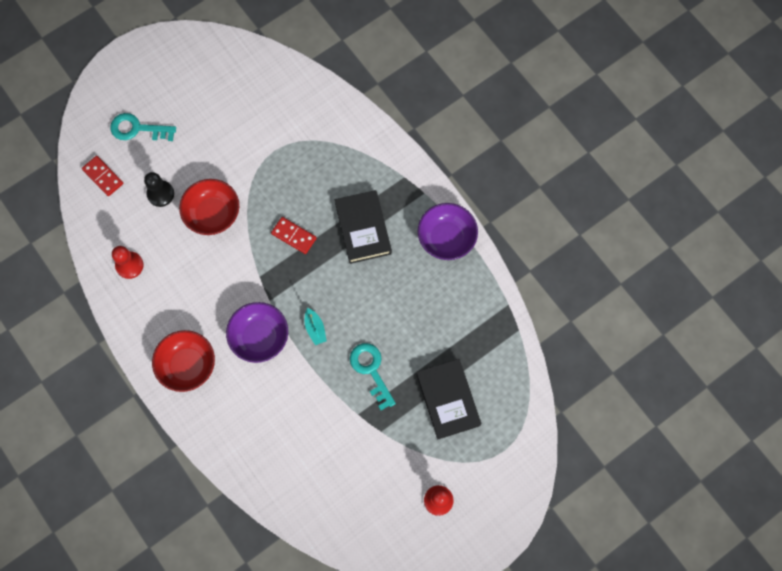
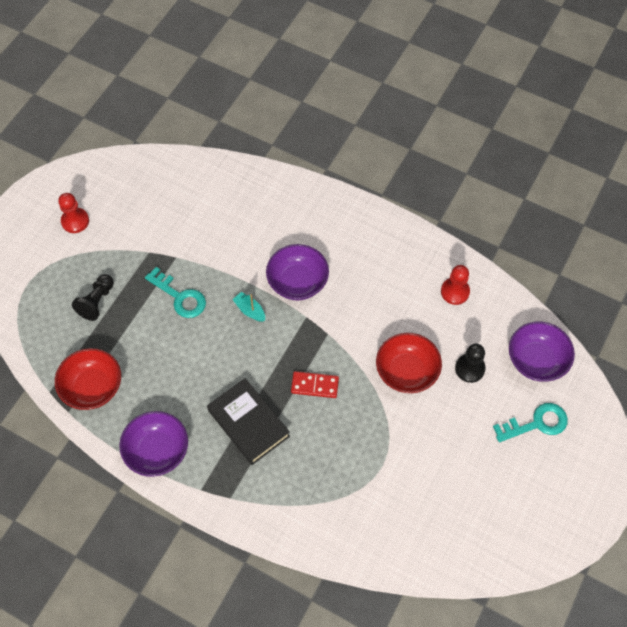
camera: 155 degrees right, 10 degrees down
(103, 177) = (536, 360): red domino -> purple bowl
(187, 365) = (349, 233): red bowl -> red bowl (92, 387)
(448, 400) = (97, 302): black book -> black pawn

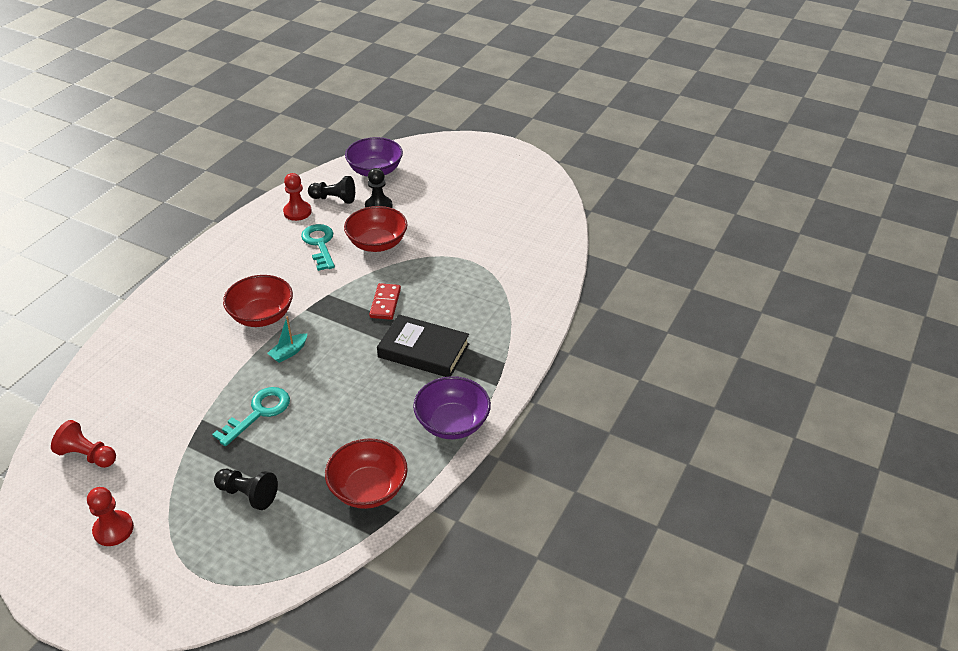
camera: 90 degrees left, 20 degrees down
(145, 189) = (87, 455): none -> red pawn
(248, 423) = (423, 351): black book -> black book turned 60 degrees clockwise
(297, 282) = (262, 316): purple bowl -> red bowl
(480, 324) = (334, 199): none -> black pawn
(536, 423) = (434, 174): turquoise key -> turquoise key (320, 244)

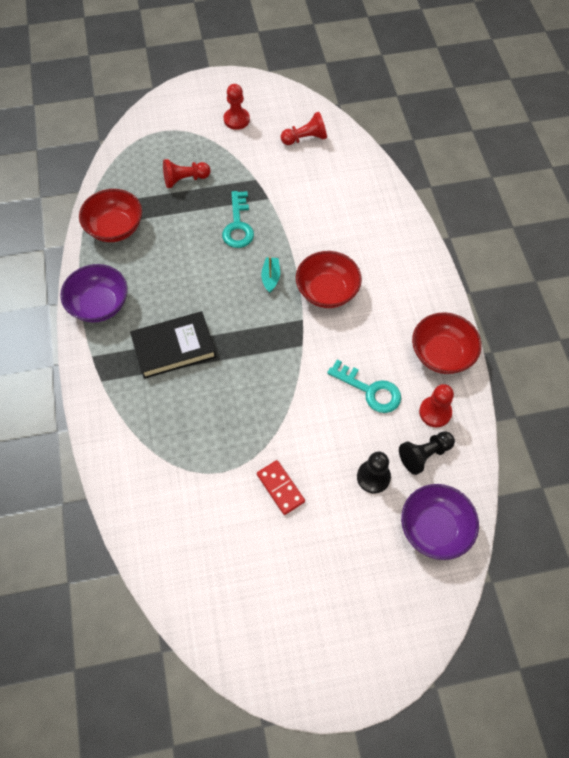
camera: 140 degrees right, 20 degrees up
(248, 494) = (185, 179): black pawn -> red pawn
(377, 243) = (323, 429): red bowl -> red bowl (442, 354)
(385, 303) = (248, 370): red domino -> red domino (280, 488)

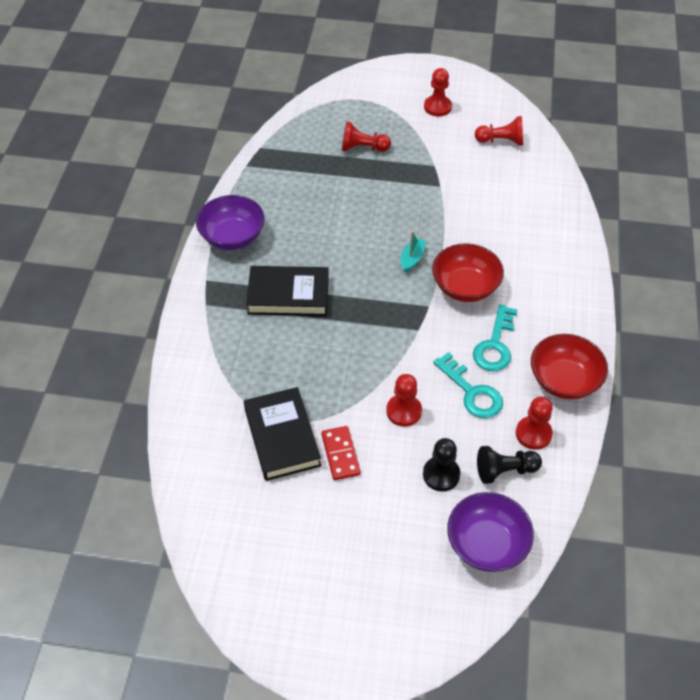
camera: 20 degrees right, 10 degrees down
(115, 228) = (276, 173): red bowl -> none
(222, 489) = (282, 437): none -> black book
(238, 225) = (398, 202): turquoise key -> turquoise key (495, 345)
(319, 428) = (404, 411): none -> red pawn

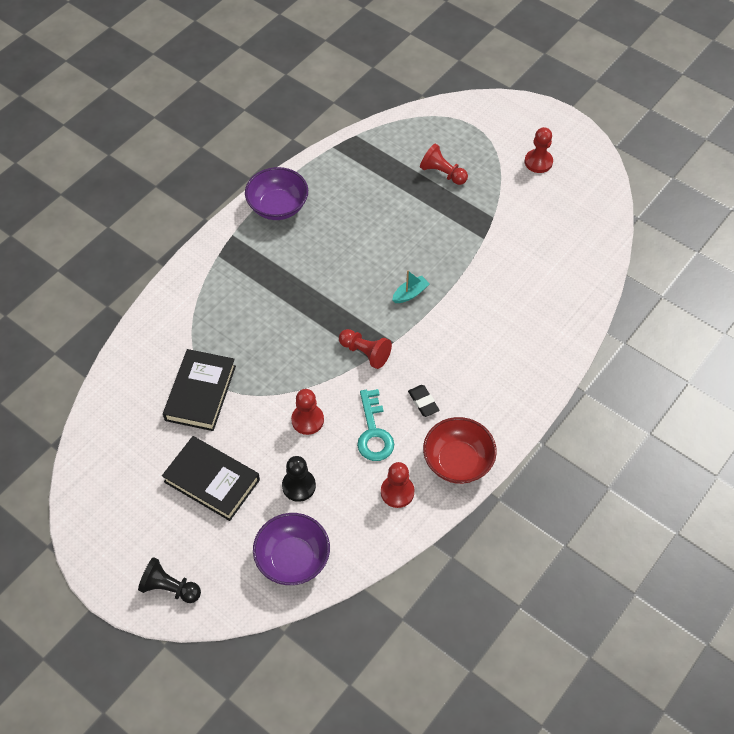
camera: 30 degrees right, 5 degrees up
(288, 295) = (287, 278): black book -> black book (212, 481)
(340, 454) = (234, 429): red domino -> none
(465, 287) = (436, 340): red bowl -> none
(495, 345) = (423, 402): turquoise key -> black eraser
(501, 141) = (572, 220): red pawn -> red pawn (365, 353)
(505, 470) = (351, 509): black pawn -> black pawn (170, 588)

